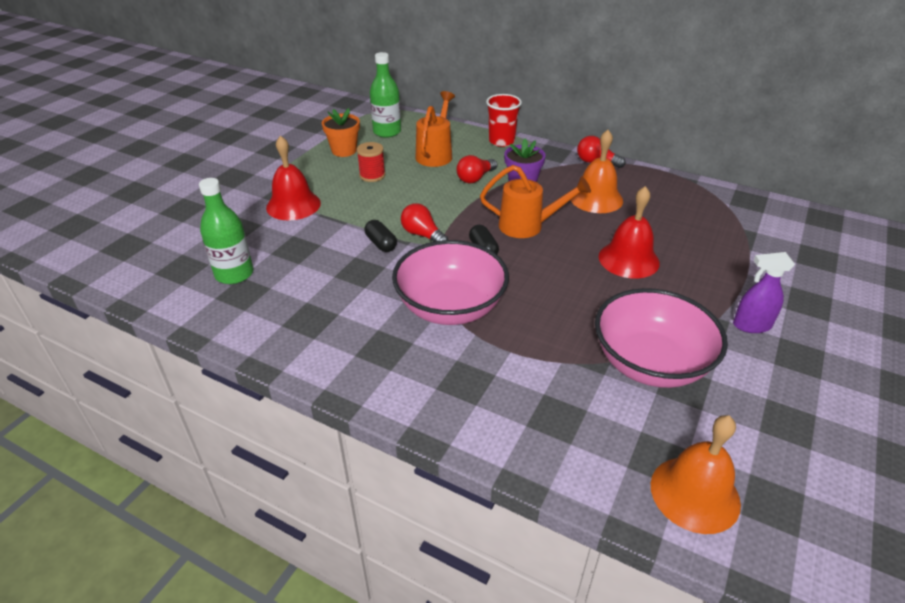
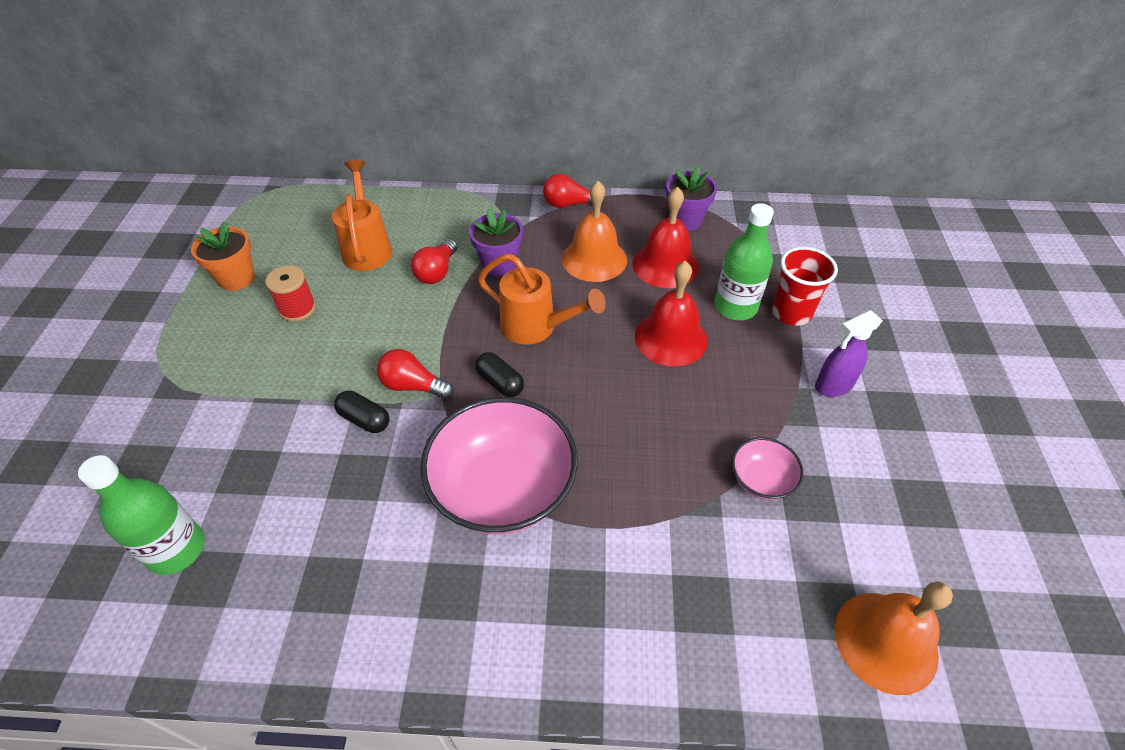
camera: 25 degrees left, 10 degrees up
(293, 205) = (207, 396): red bell -> red bell (665, 265)
(387, 132) = (283, 229): green bottle -> green bottle (735, 307)
(501, 141) = (442, 203): red cup -> red cup (791, 313)
(527, 226) = (536, 327): orange watering can -> orange watering can turned 45 degrees clockwise
(650, 363) = (761, 480): pink bowl -> pink bowl, size x0.47
(685, 193) = (685, 220): none -> purple flower pot

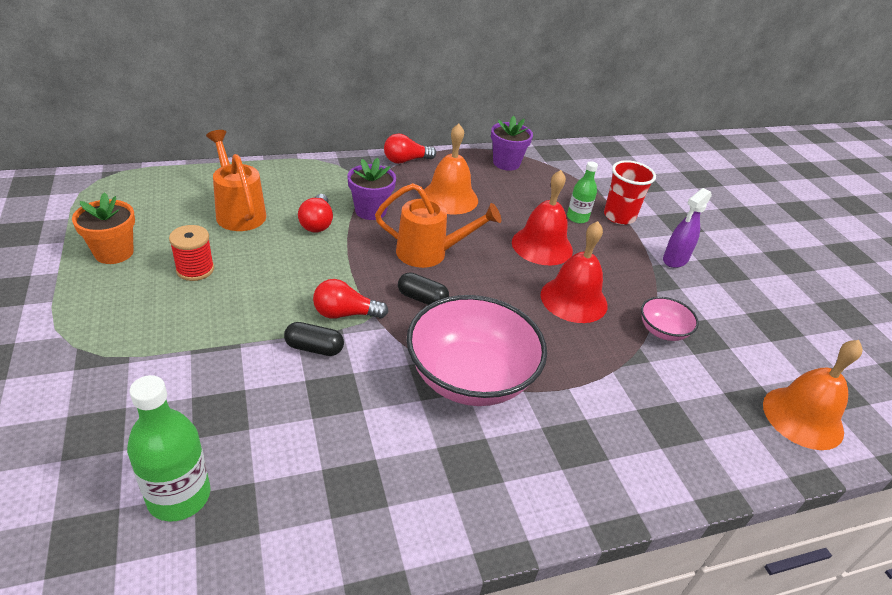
camera: 25 degrees left, 10 degrees down
(665, 265) = (508, 195): red bell -> red bell (573, 299)
(735, 307) = (577, 218): green bottle -> green bottle, size x0.62

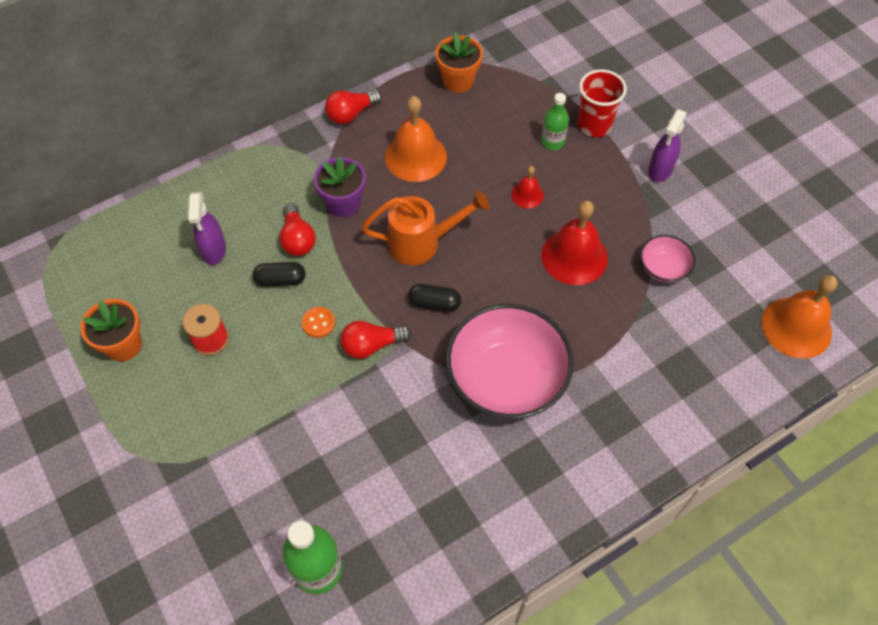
camera: 10 degrees left, 20 degrees up
(238, 212) = (214, 250): orange watering can -> purple spray bottle
(303, 284) = (318, 323): none -> orange button
(314, 348) = (360, 393): black capsule -> black capsule (280, 280)
(506, 163) = (458, 81): purple flower pot -> orange flower pot
(542, 246) = (527, 194): red bell -> red bell, size x0.51

